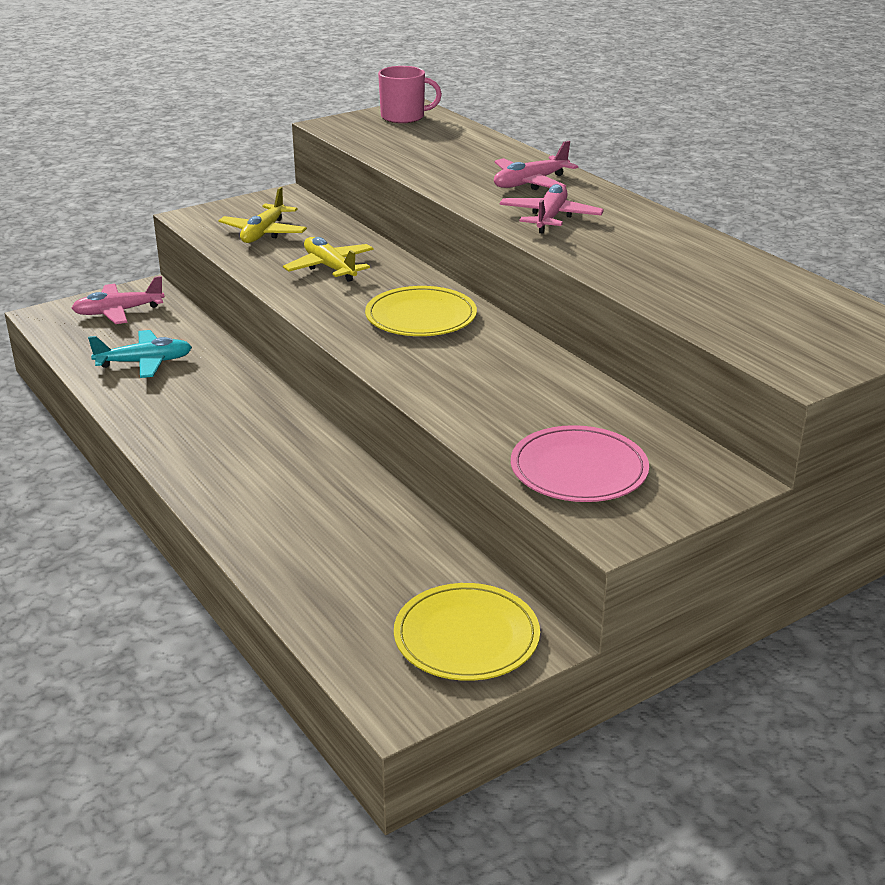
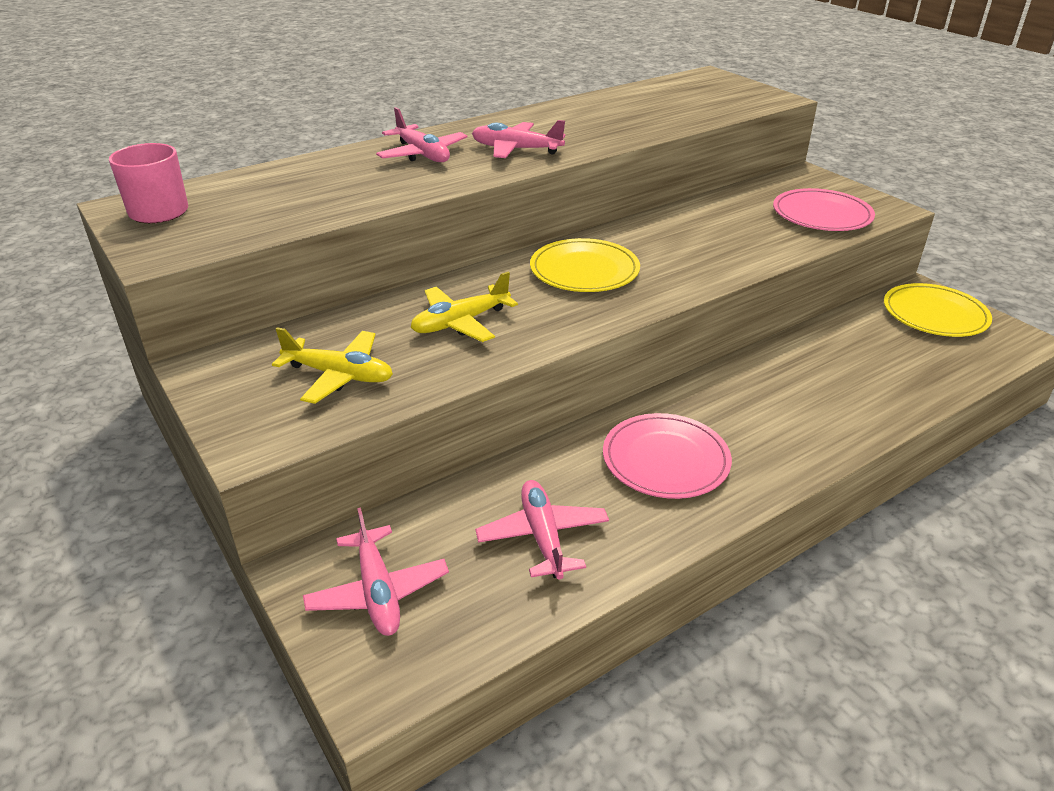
camera: 90 degrees left, 5 degrees up
(144, 362) = (543, 537): turquoise plane -> pink plane
(215, 415) = (665, 460): none -> pink plate

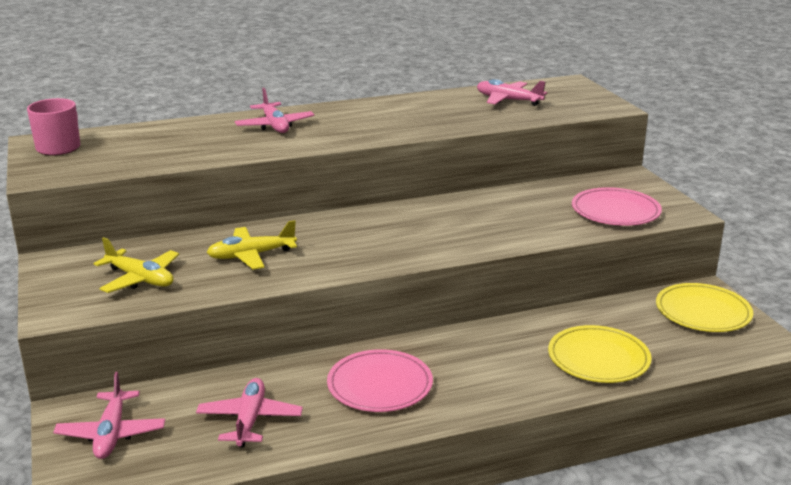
camera: 15 degrees right, 10 degrees down
(516, 149) = (350, 129): pink plane -> pink plane (508, 100)
(584, 270) = (375, 230): yellow plate -> yellow plate (598, 358)

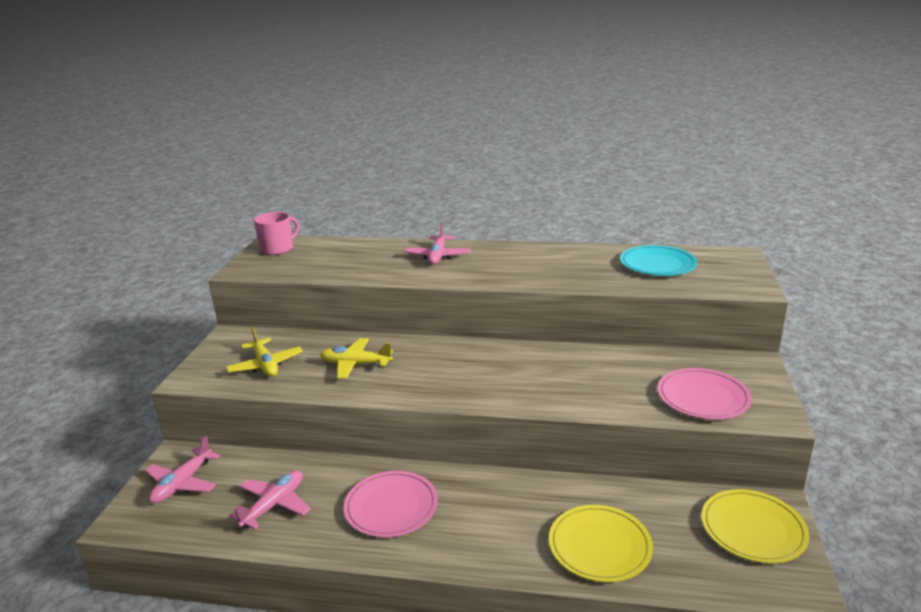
camera: 30 degrees right, 0 degrees up
(508, 100) = (657, 264): pink plane -> turquoise plate

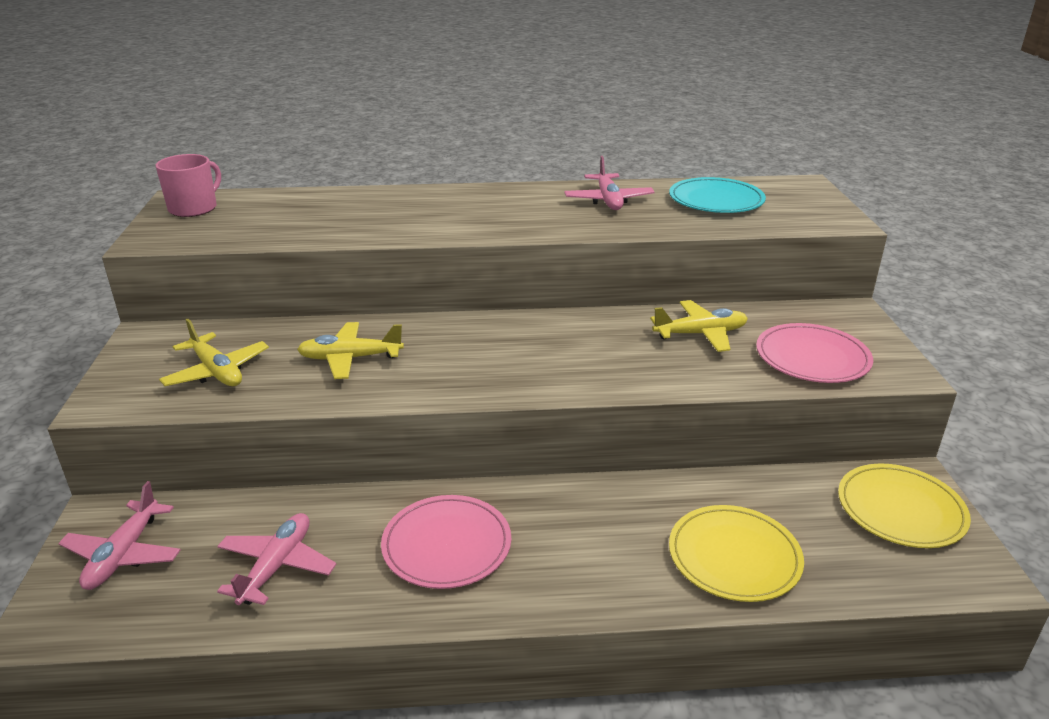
camera: 15 degrees left, 5 degrees up
(437, 256) = (430, 205): pink plane -> pink plane (608, 200)
(619, 370) = (700, 334): none -> yellow plane

